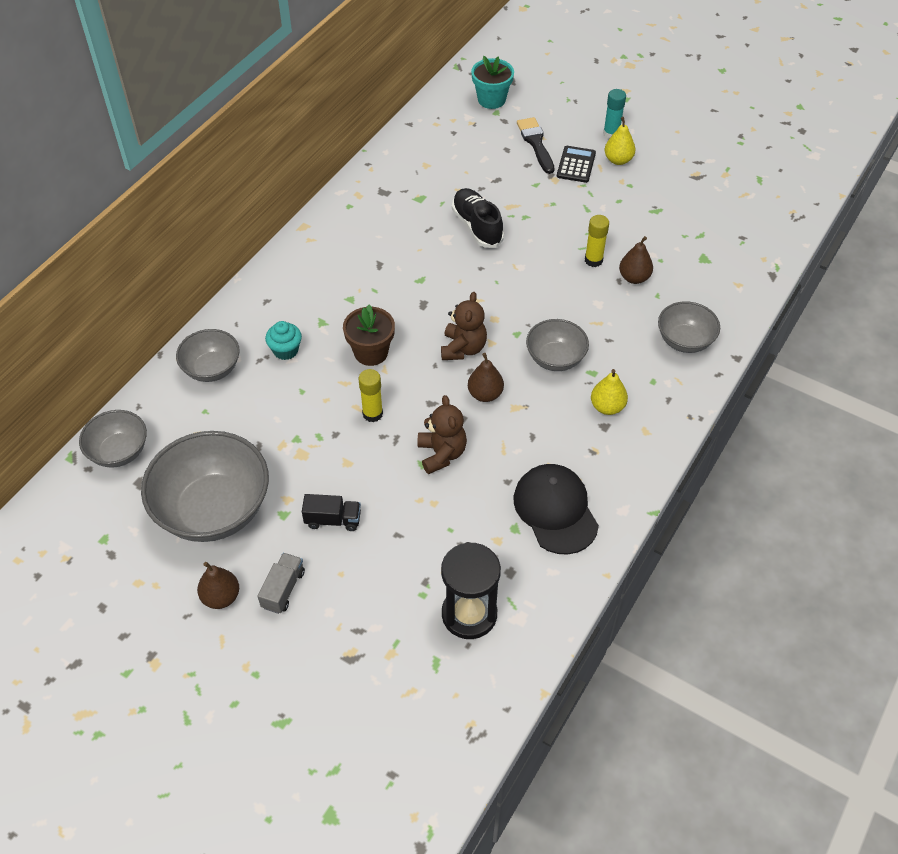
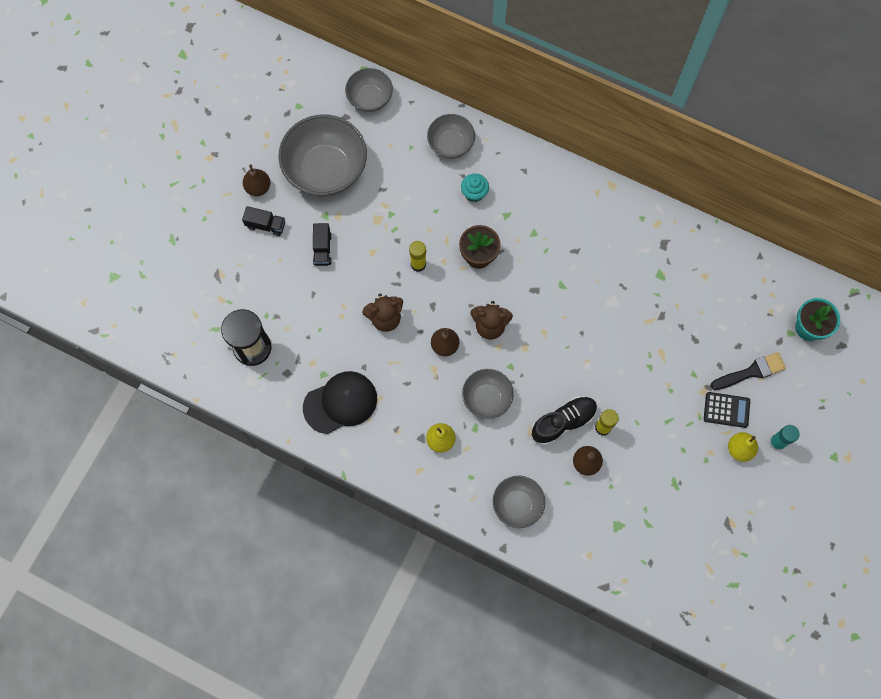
camera: 85 degrees right, 20 degrees up
(283, 589) = (265, 225): grey truck -> black truck
(477, 226) = (631, 326): black shoe -> black shoe (563, 422)

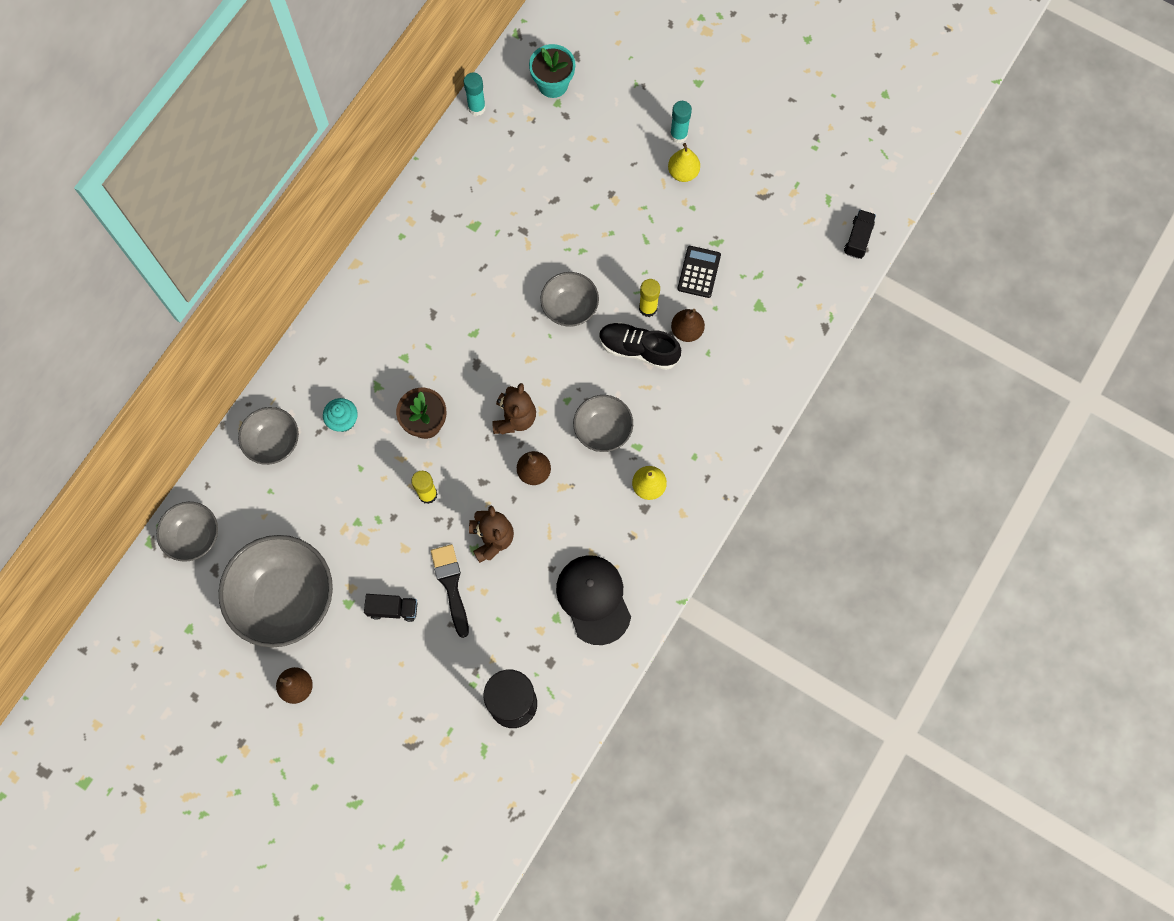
camera: 85 degrees left, 0 degrees up
(265, 225) = (351, 679): black truck -> black truck (858, 239)
(517, 504) = (729, 409): grey bowl -> grey bowl (570, 308)
(563, 422) = (638, 349): black shoe -> black shoe turned 45 degrees counterclockwise
(726, 410) = (638, 179): black calculator -> black calculator (699, 272)
(751, 372) = (597, 148): black brush -> black brush (451, 585)
(773, 265) = (476, 108): none -> turquoise glue stick

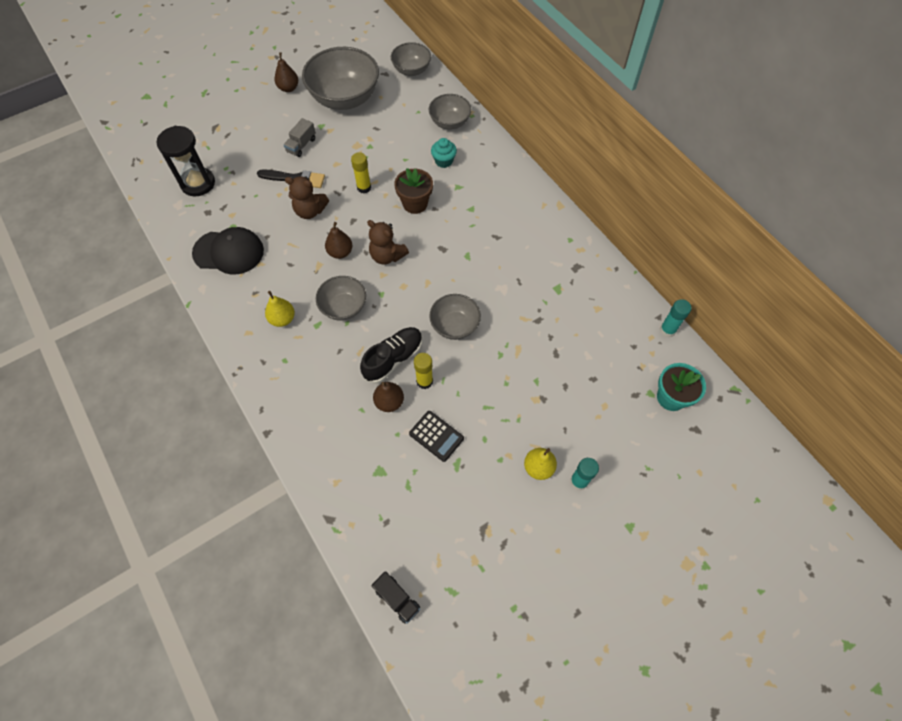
camera: 115 degrees right, 10 degrees down
(393, 609) = (301, 145): black truck -> grey truck

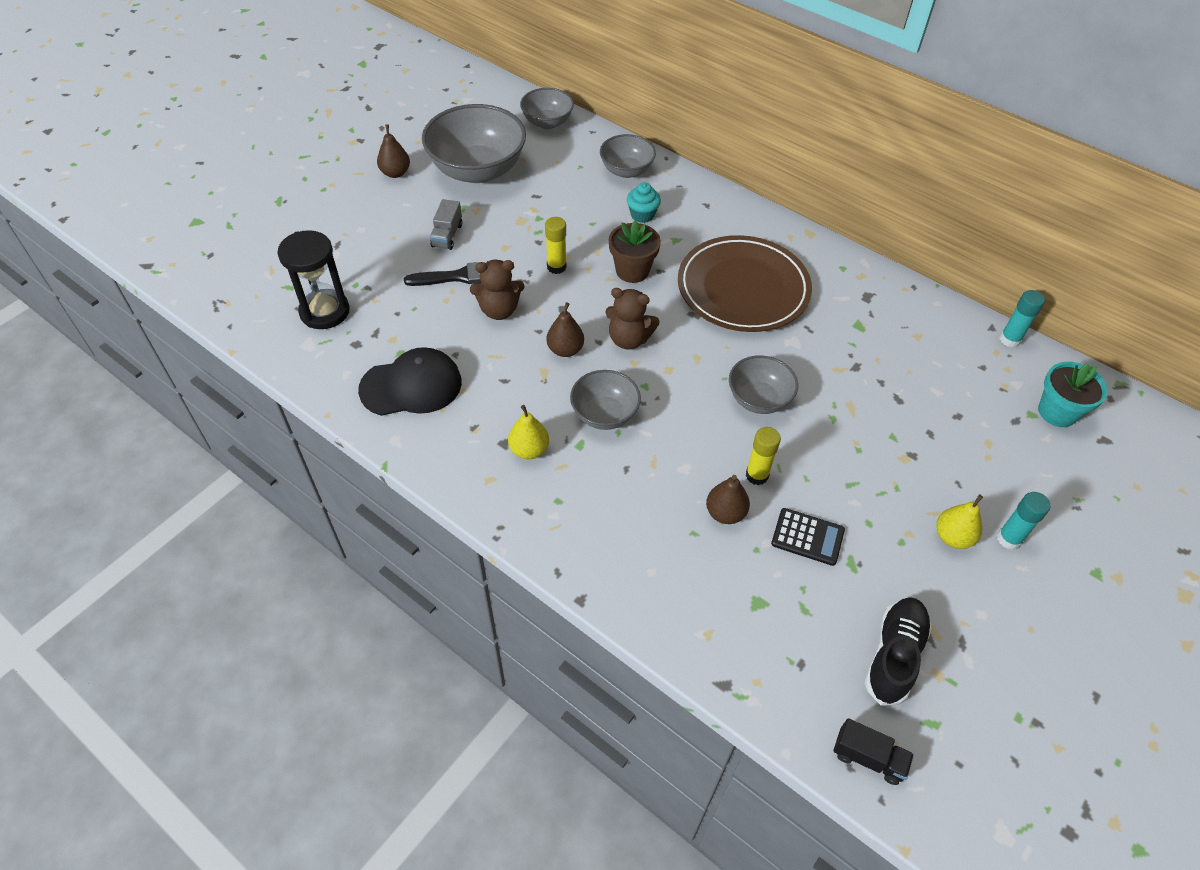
camera: 20 degrees left, 10 degrees down
(393, 359) = (702, 459): black shoe -> black shoe (894, 656)
(487, 237) = (743, 288): none -> brown plate

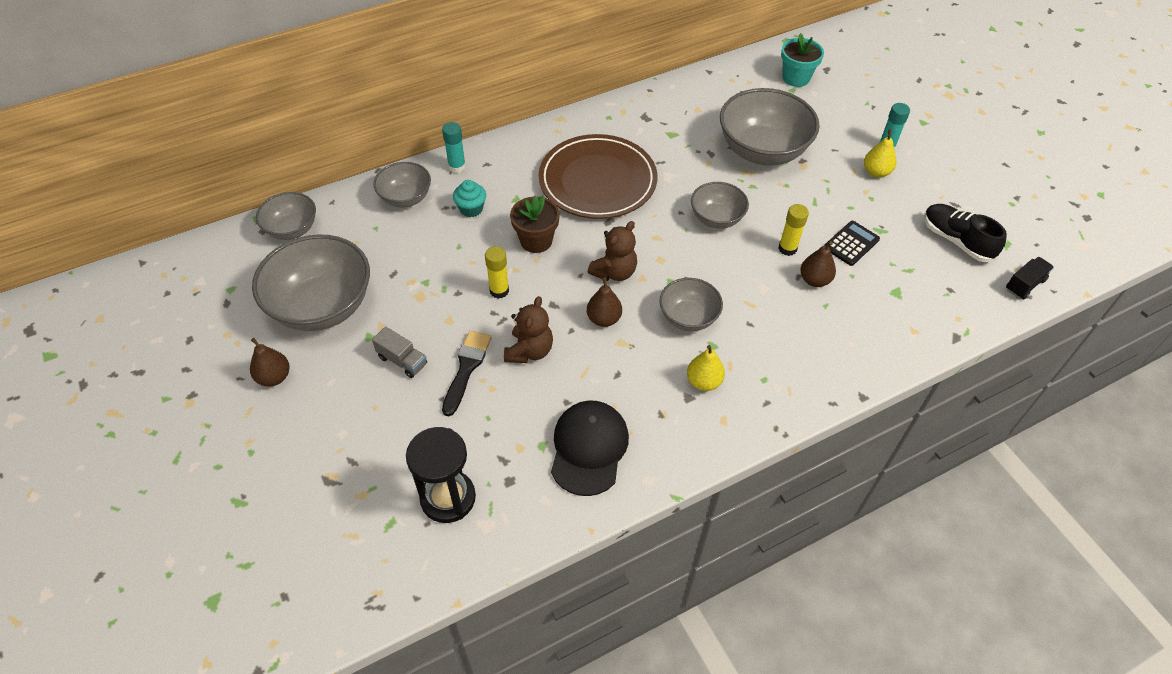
camera: 65 degrees left, 0 degrees up
(897, 412) = (762, 151): none -> grey bowl
(1010, 339) = (724, 68): turquoise glue stick -> turquoise glue stick (457, 167)

